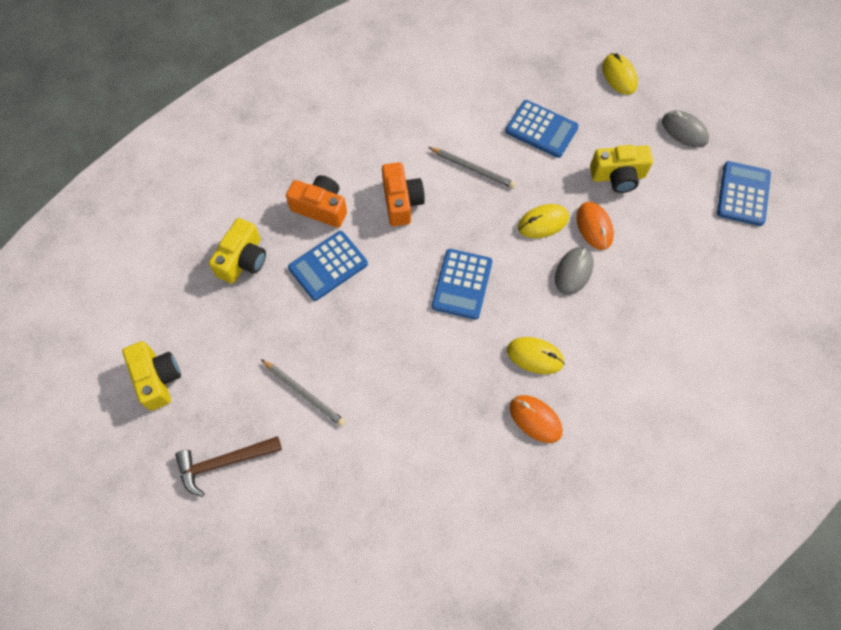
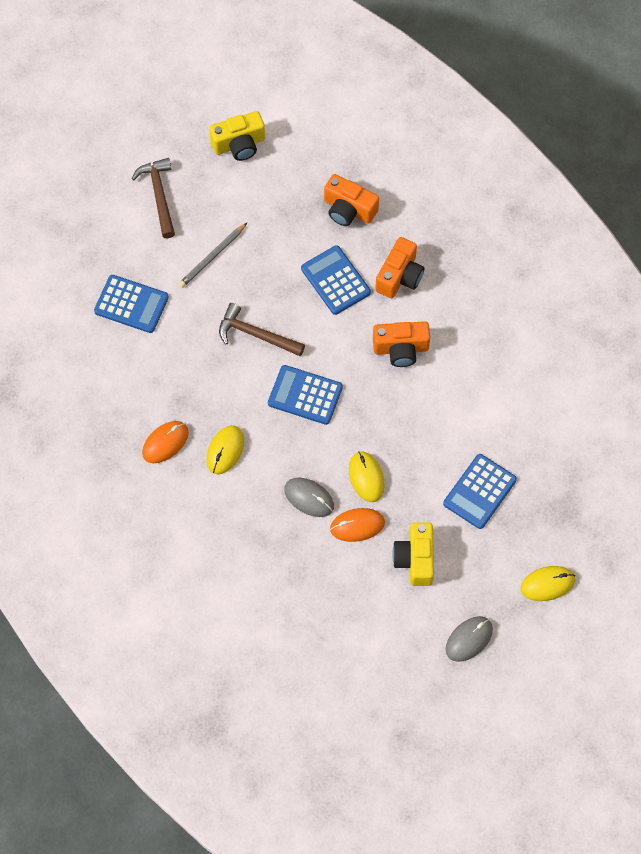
camera: 95 degrees right, 0 degrees up
(243, 260) = (348, 209): yellow camera -> orange camera
(397, 338) = (256, 335): none -> brown hammer
(473, 168) = (435, 418): grey pencil -> none
(743, 194) = (384, 682): blue calculator -> blue calculator (131, 304)

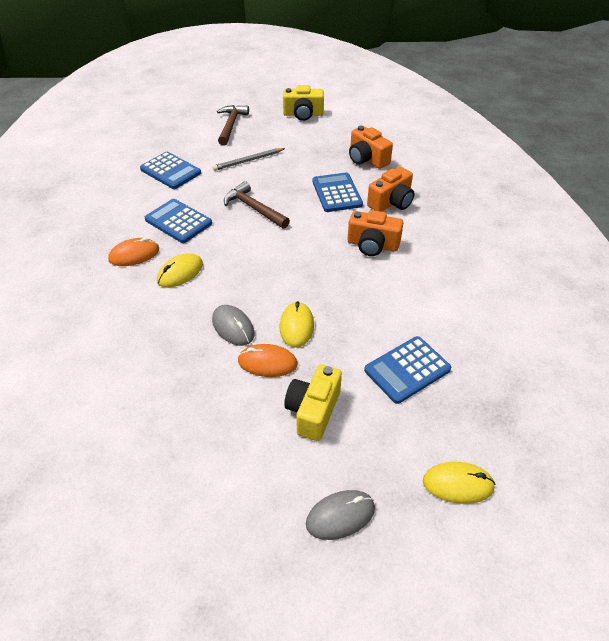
camera: 20 degrees right, 20 degrees down
(305, 395) = (272, 254): blue calculator -> blue calculator (178, 221)

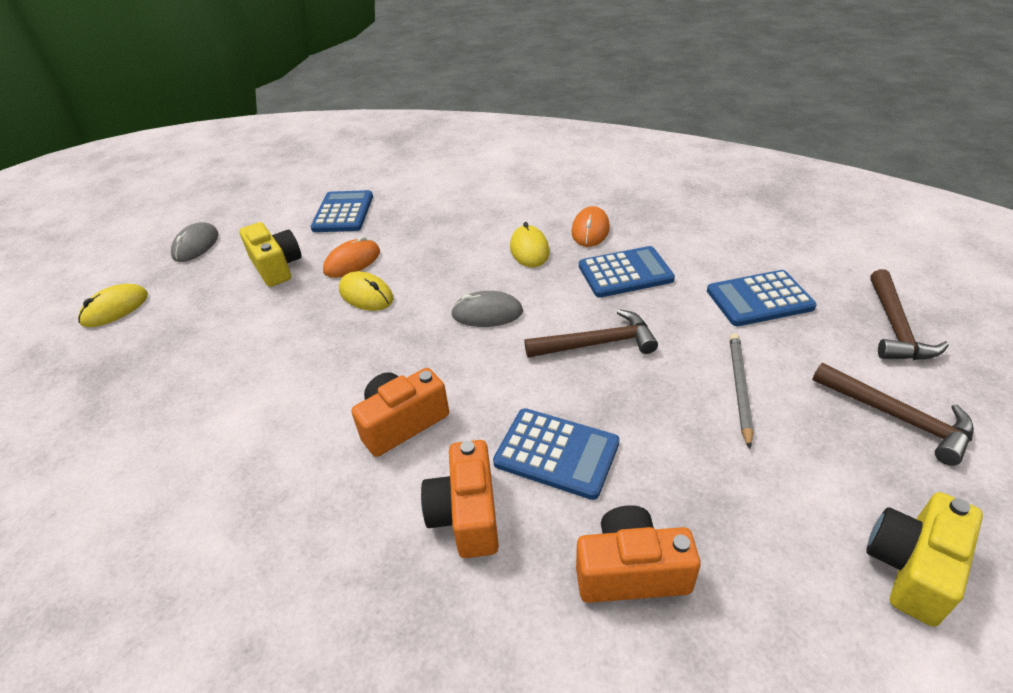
camera: 130 degrees right, 5 degrees down
(166, 133) = (895, 327): none -> brown hammer
(233, 327) = (416, 257): grey mouse -> grey mouse (487, 313)
(407, 370) = (222, 341): blue calculator -> blue calculator (343, 212)

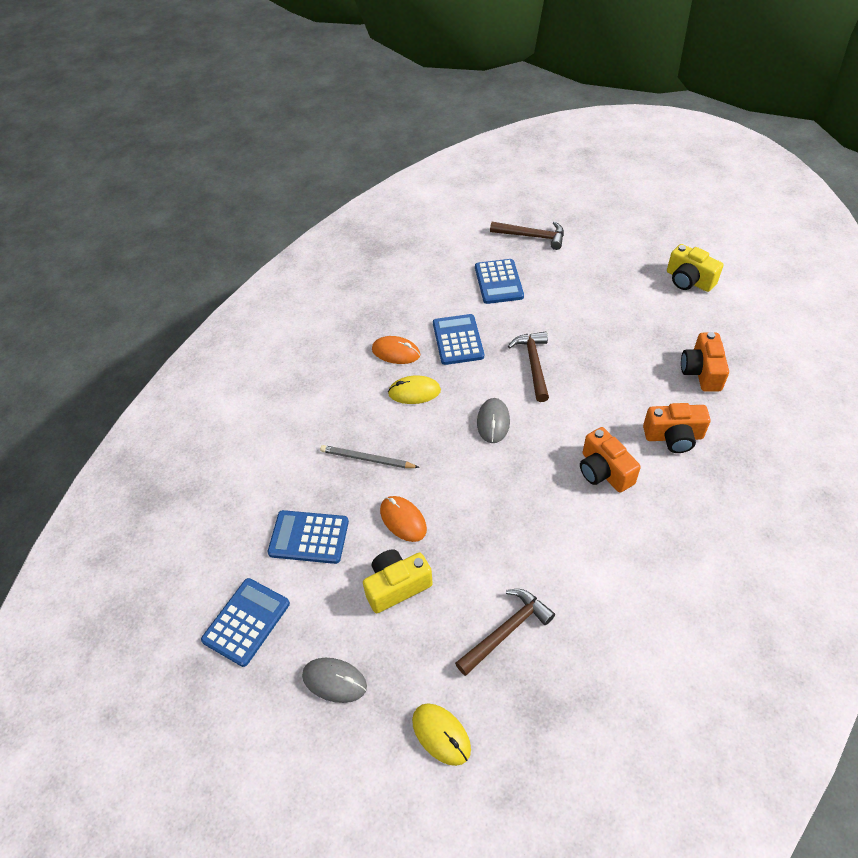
camera: 85 degrees left, 10 degrees up
(366, 295) = (456, 504): yellow mouse -> none
(556, 453) = (628, 393): blue calculator -> blue calculator (246, 622)
(739, 388) = (578, 308): grey pencil -> grey pencil (367, 459)
(897, 417) = (601, 257): brown hammer -> brown hammer (506, 631)

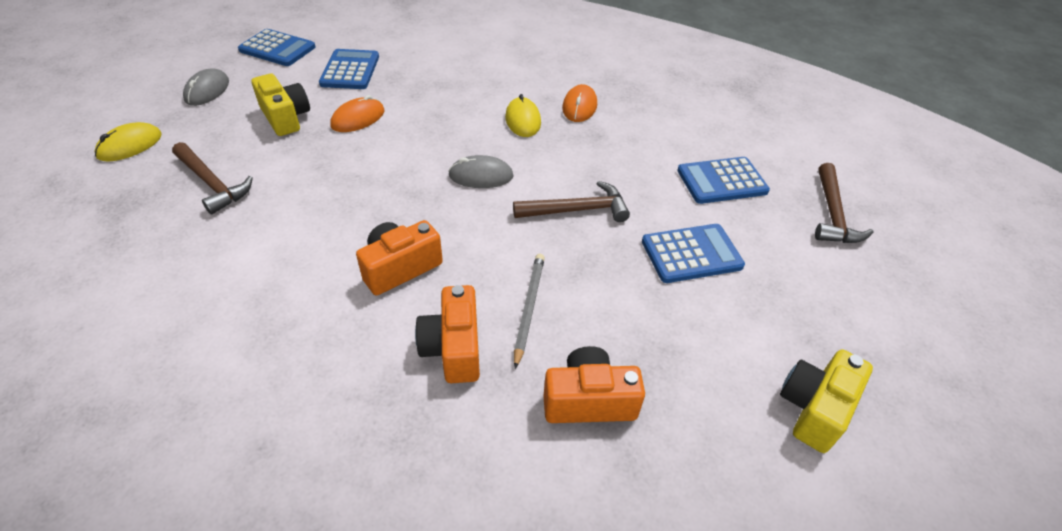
camera: 80 degrees right, 5 degrees down
(367, 459) = (433, 95): grey pencil -> grey pencil (528, 308)
(457, 340) = (607, 148): blue calculator -> blue calculator (691, 254)

